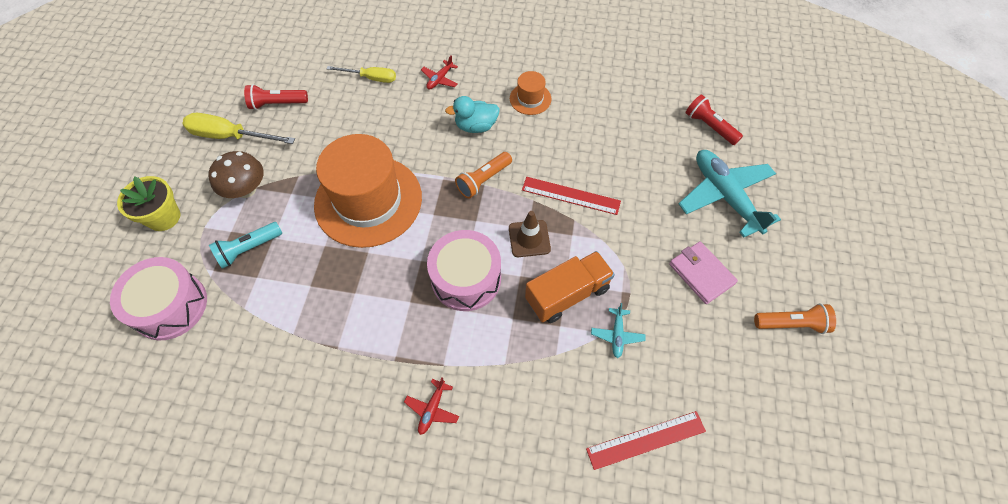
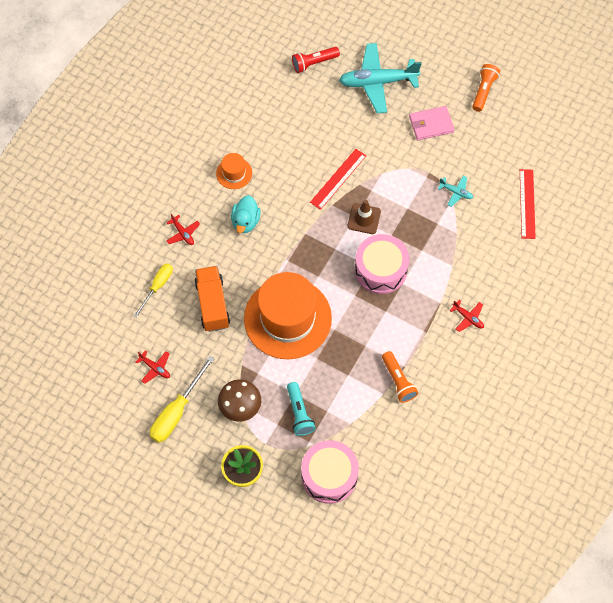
camera: 70 degrees left, 5 degrees up
(277, 104) = (155, 368): red flashlight -> red plane
(483, 180) = (301, 232): orange flashlight -> orange flashlight (398, 381)
(567, 294) = (416, 210): orange truck -> orange truck (212, 304)

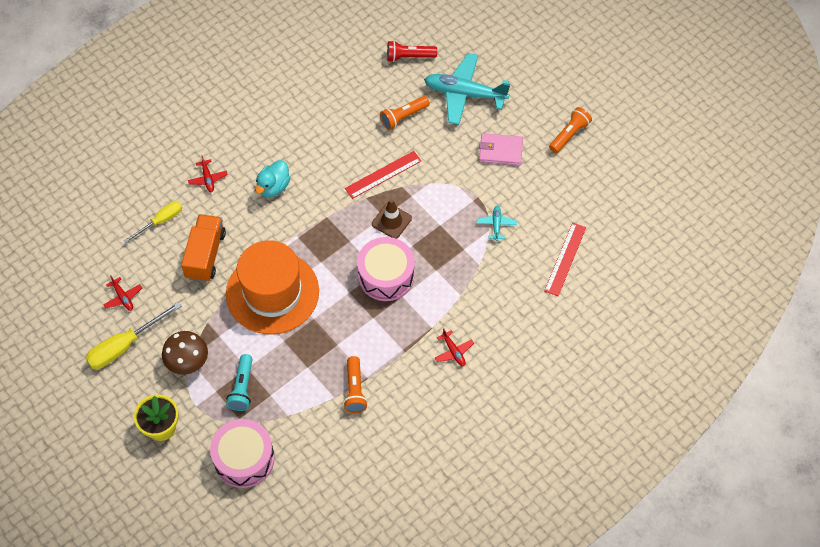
camera: 20 degrees right, 5 degrees down
(234, 173) = (283, 137): orange hat -> none
(333, 120) = (403, 117): none -> orange flashlight
(456, 192) = (496, 224): turquoise plane -> turquoise plane turned 135 degrees counterclockwise

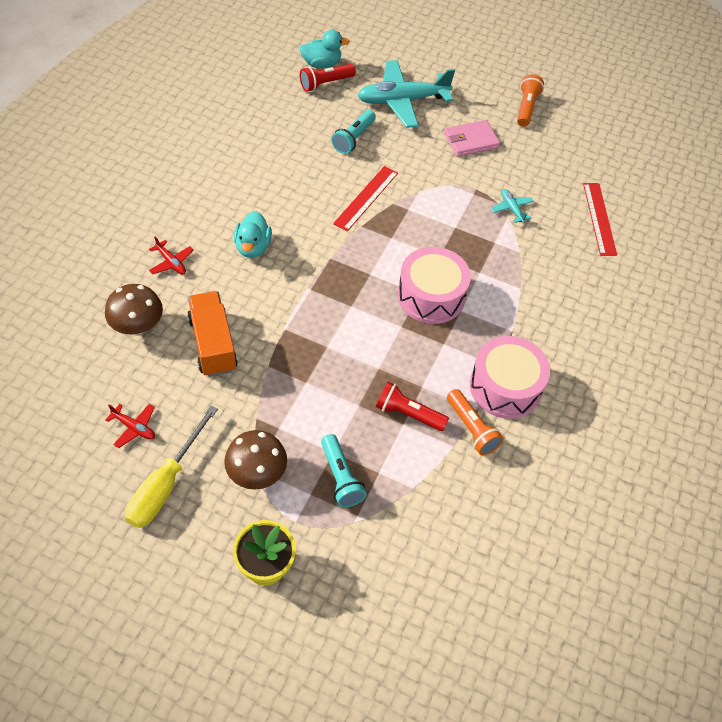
camera: 30 degrees left, 5 degrees down
(160, 221) = (137, 326): yellow screwdriver -> brown mushroom
(244, 459) = (391, 561): pink drum -> pink drum (505, 387)
(272, 292) = (315, 357): orange hat -> none
(315, 361) = (408, 414): none -> red flashlight
(391, 221) = (403, 240): brown traffic cone -> none
(403, 117) = (354, 138): orange flashlight -> turquoise flashlight
(416, 36) = (321, 64): none -> turquoise duck
(453, 351) = (550, 347): red plane -> none

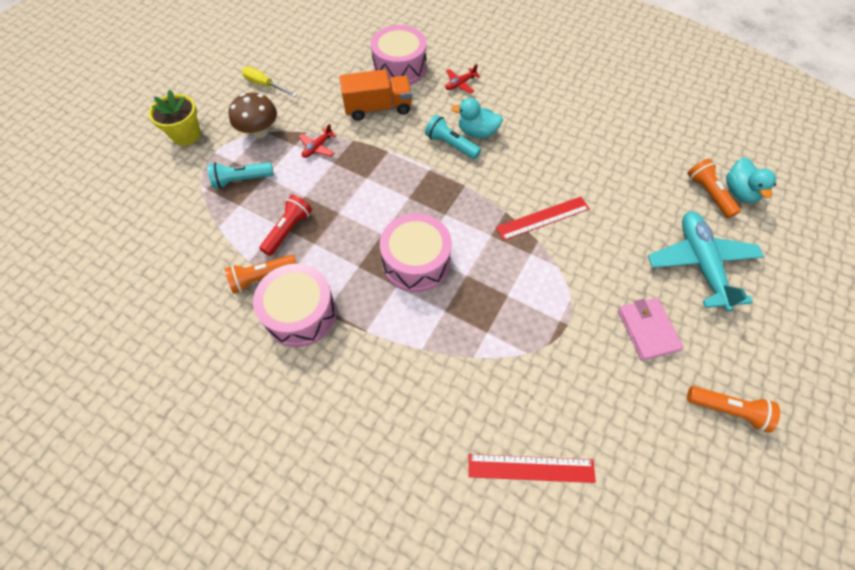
camera: 100 degrees right, 5 degrees up
(134, 428) = (312, 69): red plane -> red plane (317, 147)
(137, 326) = (400, 68): brown mushroom -> pink drum
(166, 484) = (264, 85): yellow screwdriver -> yellow screwdriver, size x0.65
(325, 83) = (708, 194): red flashlight -> orange flashlight
(354, 138) = (627, 213): turquoise flashlight -> turquoise flashlight (451, 145)
(366, 198) = (543, 218): red ruler -> red ruler turned 60 degrees counterclockwise
(511, 209) = (539, 359): turquoise plane -> none

